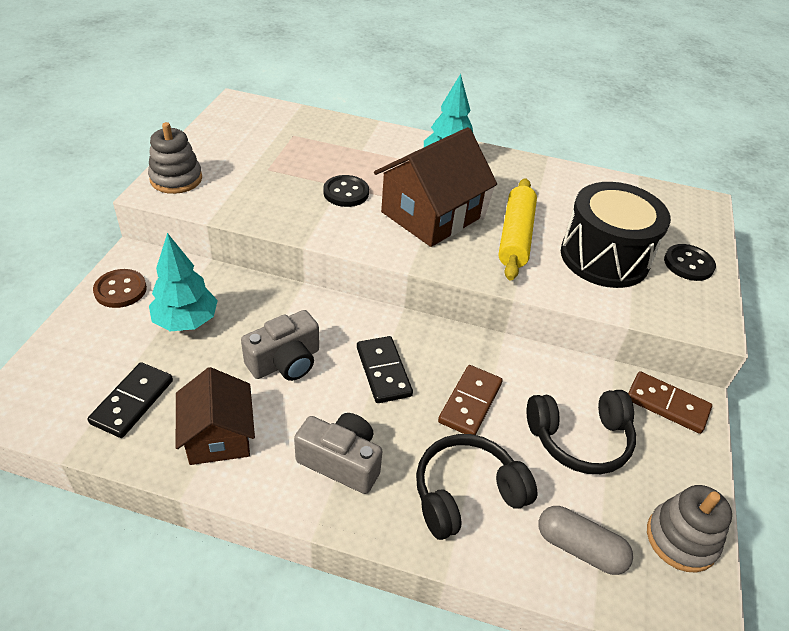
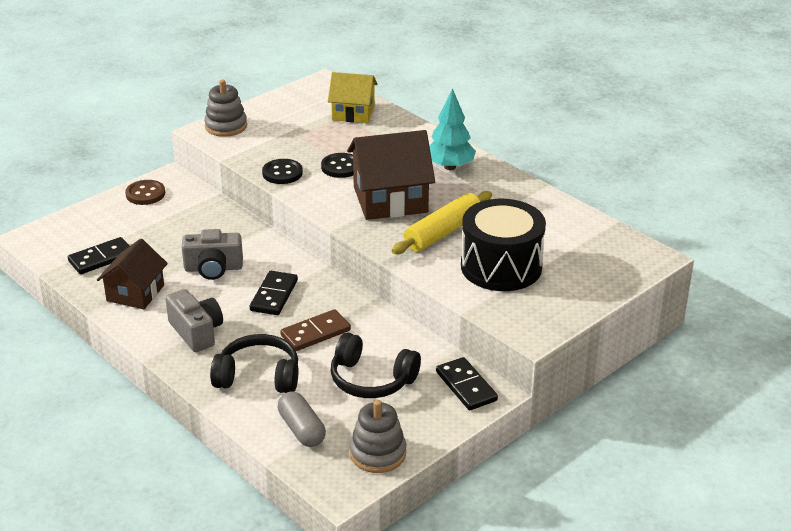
camera: 35 degrees right, 10 degrees down
(186, 321) = (171, 225): turquoise tree -> none
(300, 129) = (353, 113): none -> yellow house
(667, 404) = (466, 386): brown domino -> black domino
(688, 264) = (571, 293): black button -> black button (282, 173)

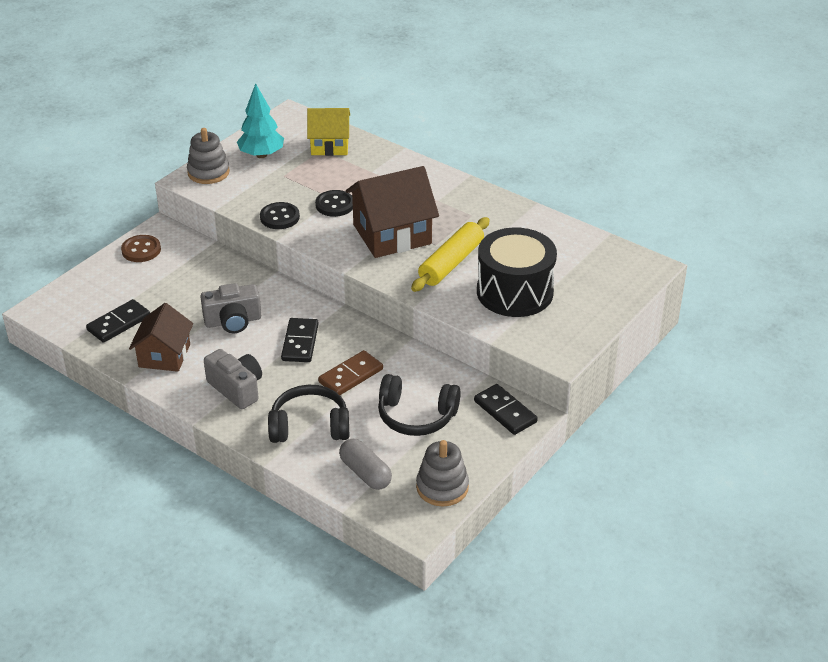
camera: 10 degrees left, 5 degrees up
(449, 167) = (439, 194): turquoise tree -> turquoise tree (261, 155)

